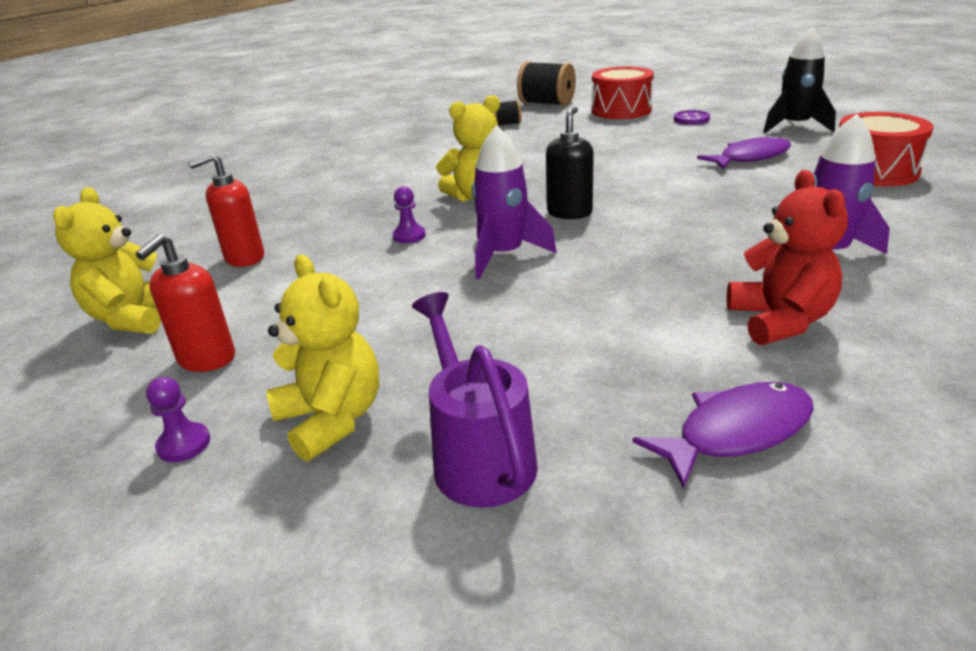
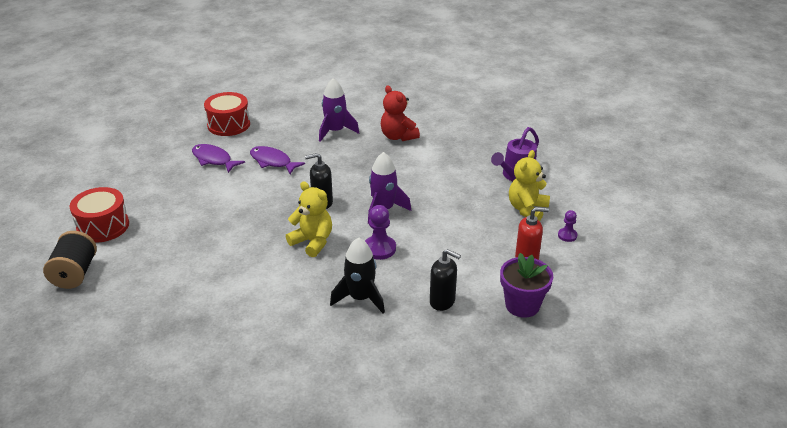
camera: 120 degrees left, 5 degrees up
(134, 318) = (522, 305): yellow teddy bear -> purple flower pot
(244, 258) = (442, 301): red soap dispenser -> black soap dispenser
(409, 236) = (379, 249): purple pawn -> purple pawn, size x1.69
(506, 124) = (146, 278): black spool -> none
(691, 119) = (130, 190): purple button -> none
(736, 432) = (467, 138): purple fish -> purple fish (272, 161)
(780, 321) = (398, 136): red teddy bear -> red teddy bear turned 90 degrees counterclockwise
(794, 126) = (147, 151): black rocket -> black rocket (360, 298)

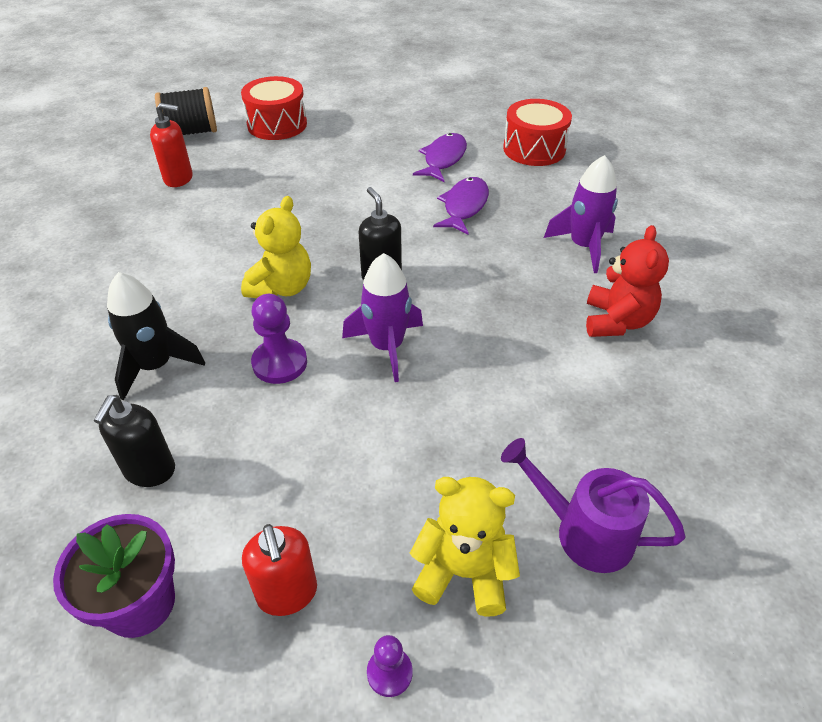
camera: 75 degrees right, 10 degrees up
(146, 283) = (179, 178): none -> red soap dispenser
(398, 136) = (616, 321): red teddy bear -> red teddy bear turned 150 degrees clockwise

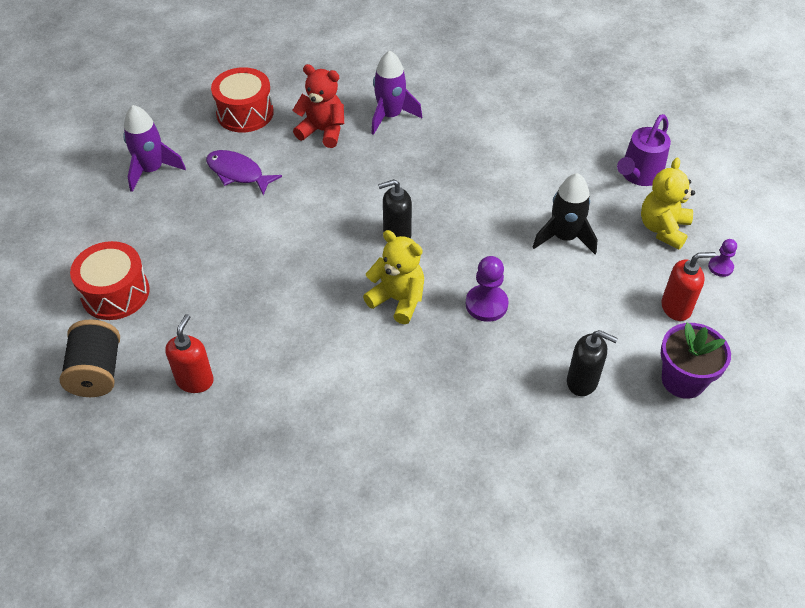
camera: 80 degrees left, 5 degrees up
(156, 366) = (477, 384): black rocket -> black rocket (564, 237)
(387, 347) = (479, 241): purple rocket -> purple rocket (152, 170)
(464, 206) = (317, 172): purple fish -> none
(616, 321) = (474, 120): red teddy bear -> red teddy bear (322, 131)

